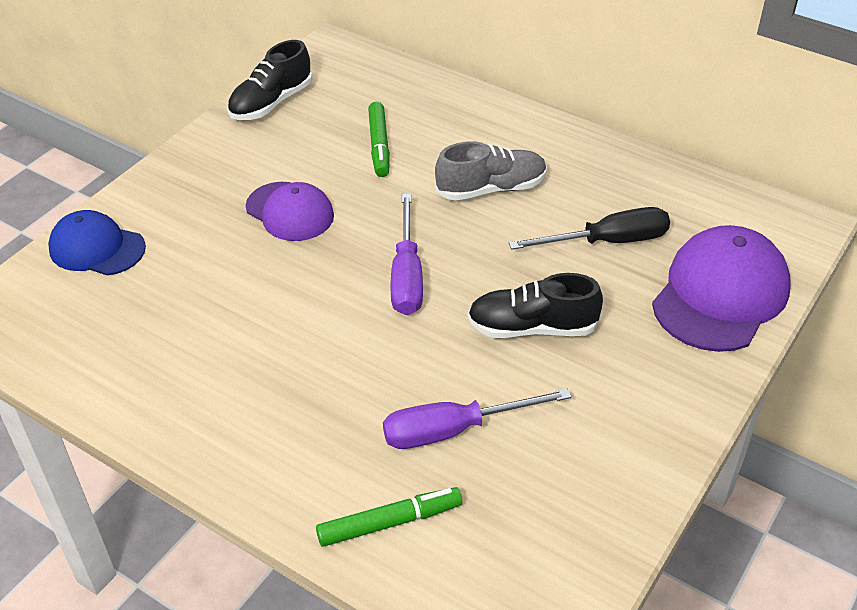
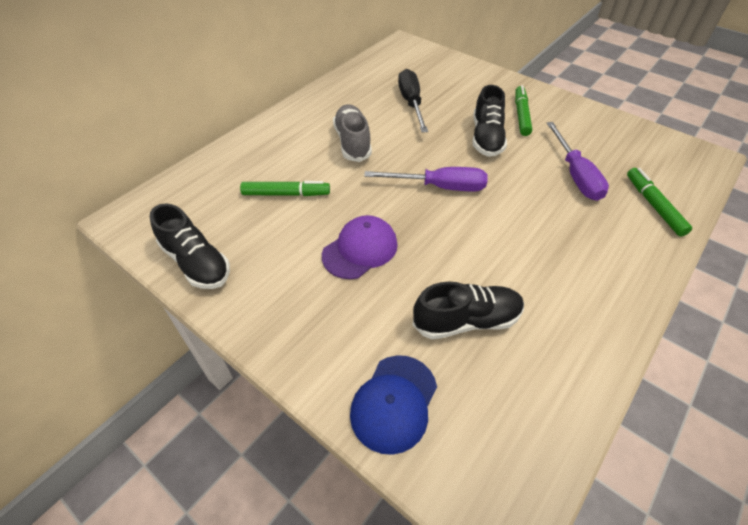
camera: 85 degrees left, 5 degrees up
(184, 299) = (466, 321): none -> black shoe
(610, 376) = (521, 115): none -> green marker
(720, 294) = (456, 74): purple cap -> none

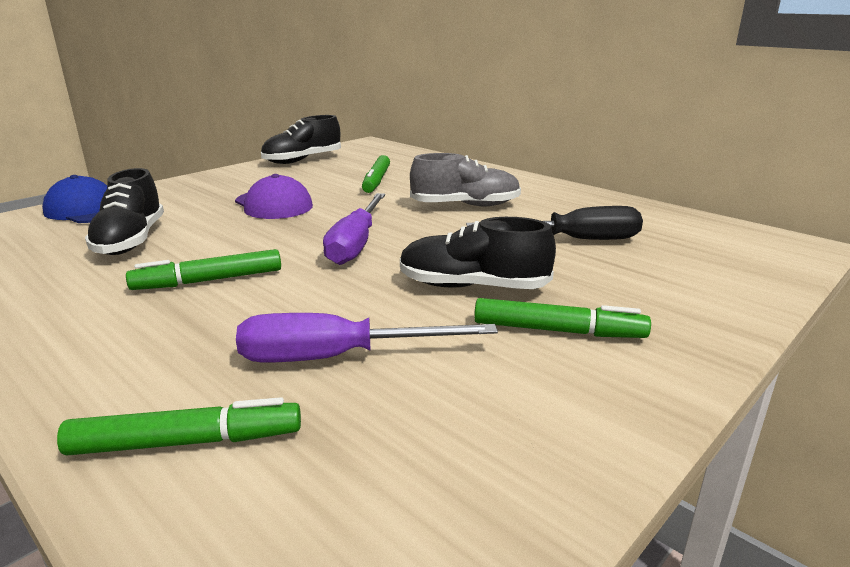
camera: 95 degrees right, 25 degrees down
(519, 244) = (208, 280): none -> green marker

